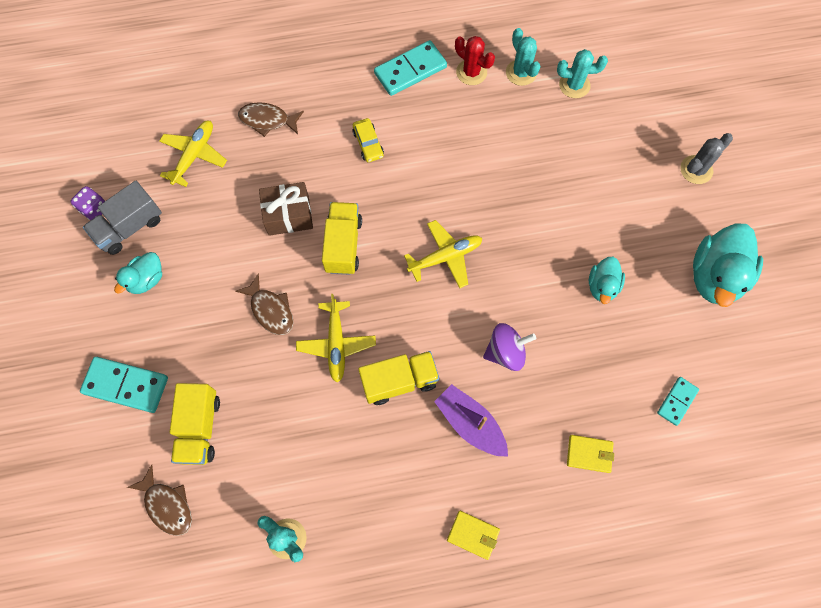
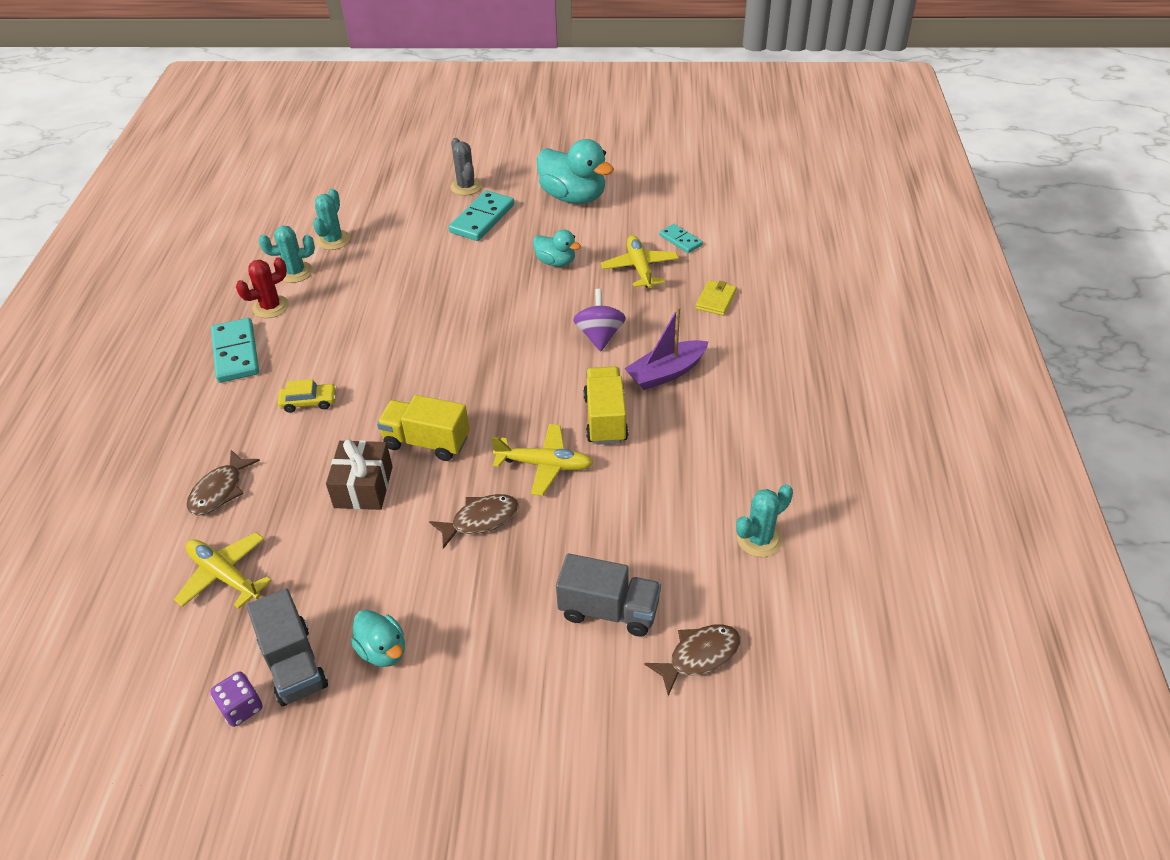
camera: 75 degrees left, 25 degrees down
(126, 385) = (527, 690): turquoise domino -> turquoise domino (482, 219)
(200, 428) = (609, 610): yellow truck -> grey truck
(445, 257) = (479, 361): yellow plane -> yellow plane (639, 268)
(473, 535) = (778, 389): yellow wallet -> none

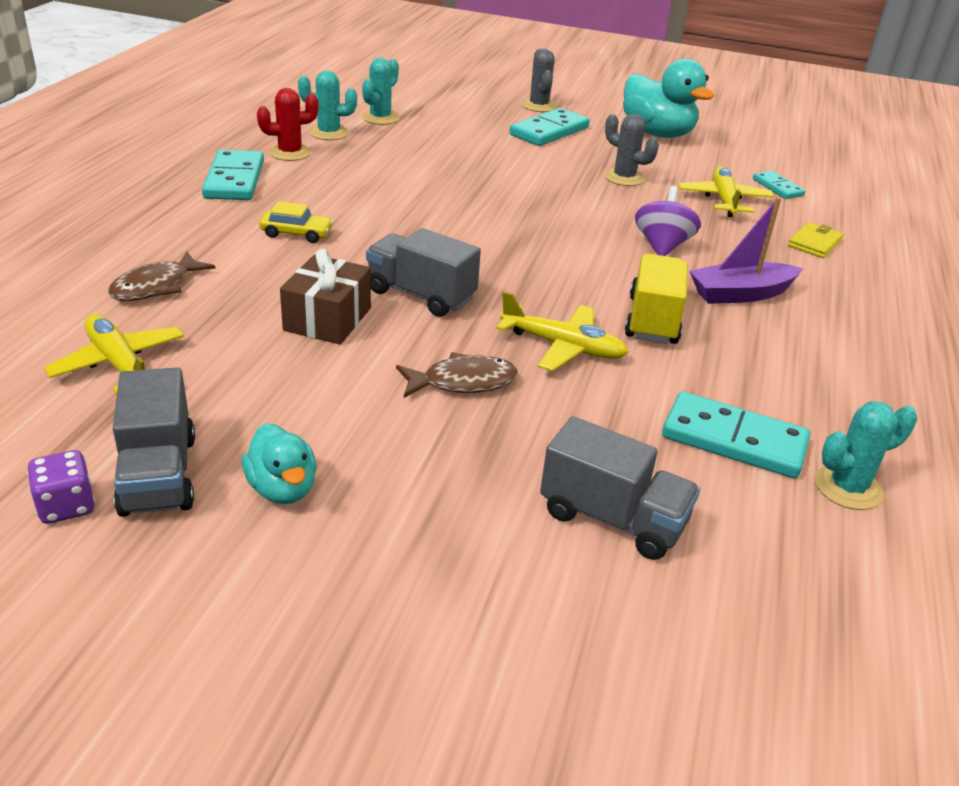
camera: 10 degrees right, 10 degrees down
(426, 442) = (421, 295): yellow truck -> grey truck
(556, 262) = (624, 178): turquoise duck -> grey cactus
(679, 519) = (734, 440): none -> turquoise domino
(699, 656) = (738, 607): brown fish -> none

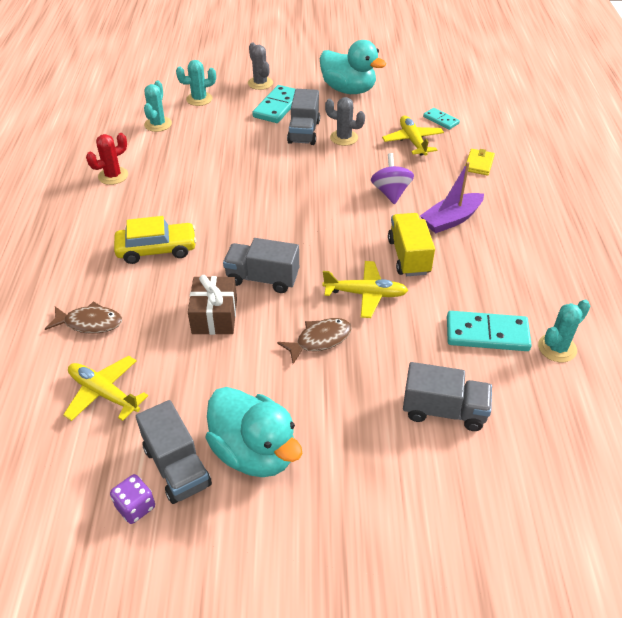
camera: 15 degrees left, 10 degrees up
(156, 286) = (90, 323): brown fish -> brown fish turned 105 degrees counterclockwise
(234, 180) = (88, 212): turquoise domino -> none
(282, 488) = (254, 452): turquoise duck -> turquoise duck, size x1.81
(296, 233) = (157, 249): yellow car -> yellow car, size x1.65
(329, 133) = (130, 149): turquoise cactus -> turquoise cactus (199, 99)
(571, 161) = (304, 132): none -> grey truck

